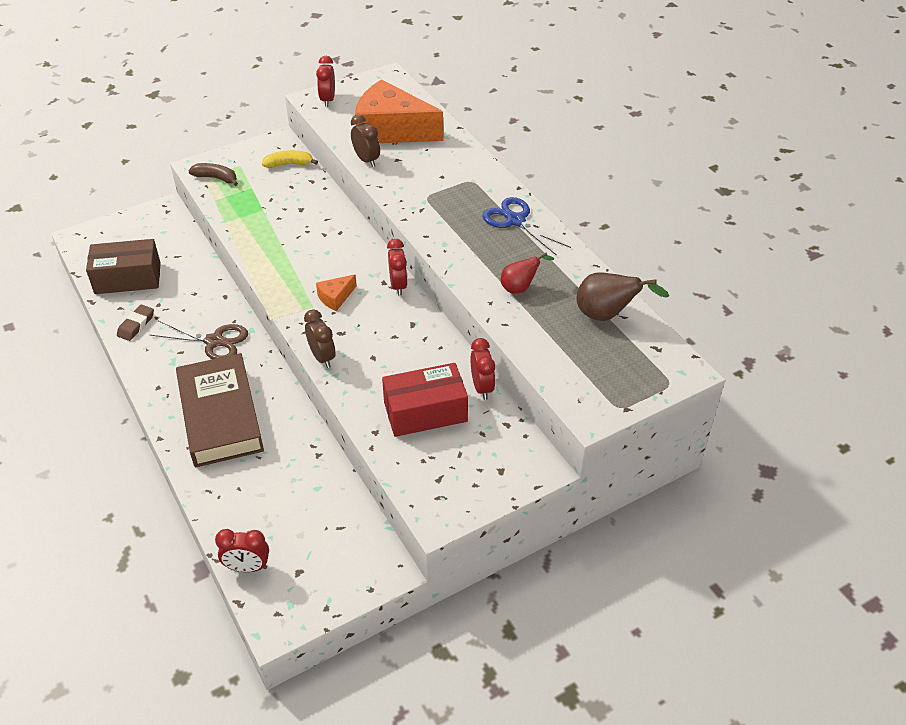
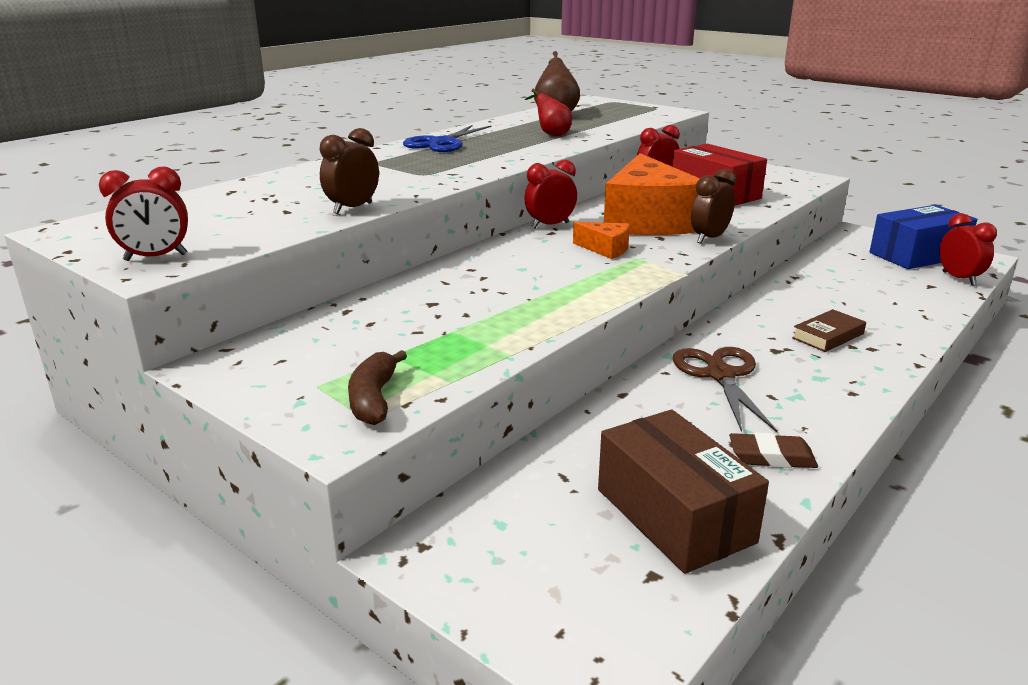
camera: 110 degrees left, 20 degrees down
(221, 416) = (828, 336): brown book -> brown book, size x0.41
(289, 164) = (299, 339): yellow banana -> none
(308, 576) = (917, 255): none -> blue box
(391, 130) = (259, 207): orange cheese -> orange cheese (647, 220)

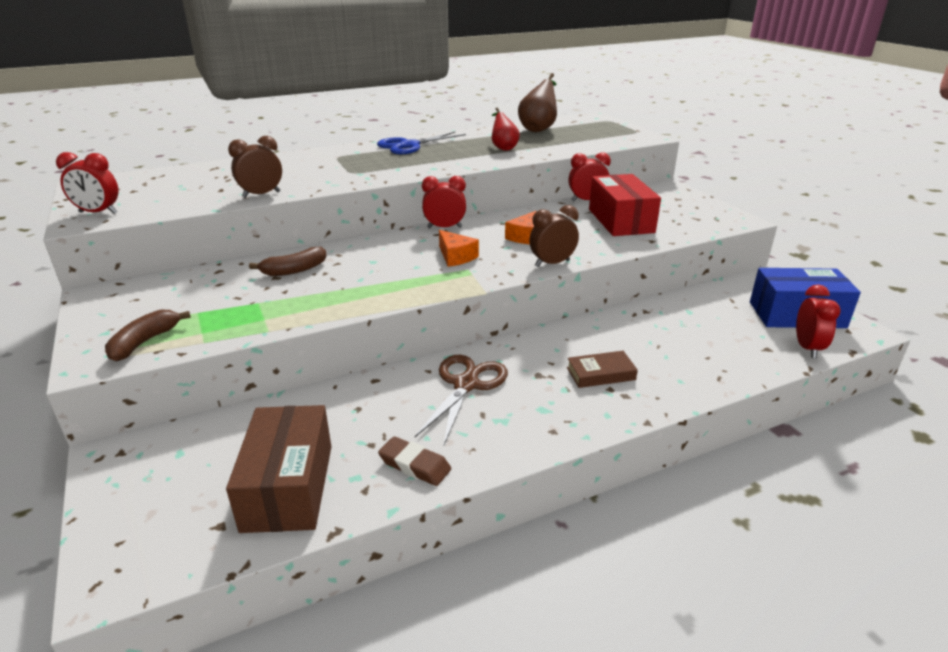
camera: 25 degrees right, 5 degrees up
(443, 293) = (294, 270): none -> brown banana
(647, 220) = (525, 237): orange cheese -> orange cheese, size x0.42

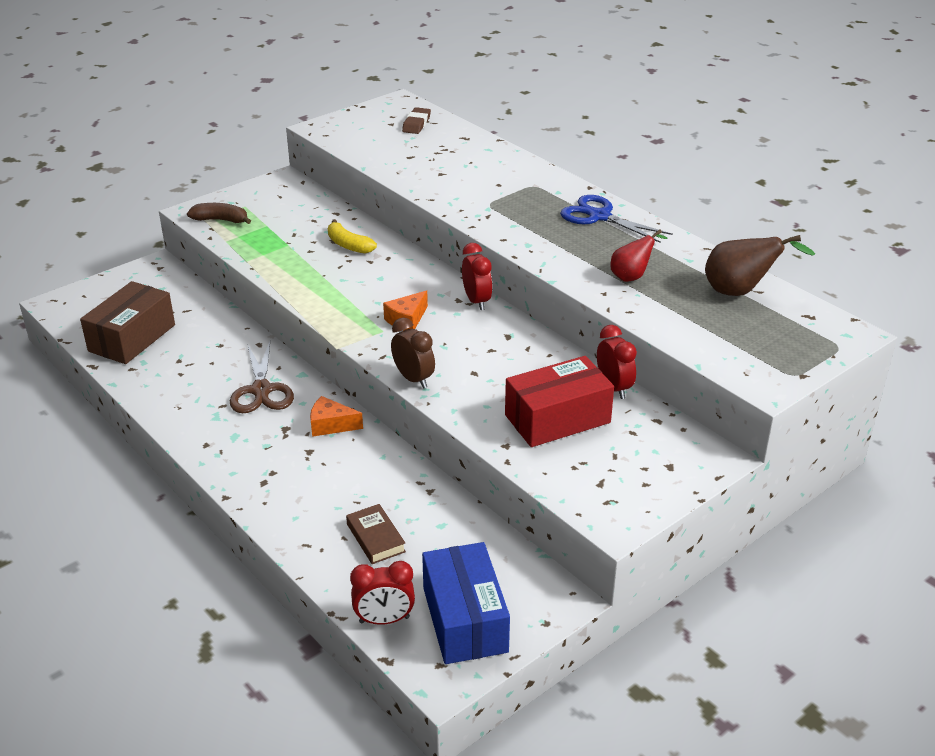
camera: 75 degrees right, 5 degrees up
(98, 213) = (338, 127): red clock -> none
(261, 194) = (406, 177): brown clock -> none
(288, 487) = (132, 338): brown box -> brown box turned 45 degrees counterclockwise
(294, 270) = (348, 245): brown banana -> yellow banana
(415, 465) = (157, 384): brown eraser -> brown eraser (416, 124)
(466, 384) = (261, 390): brown scissors -> brown scissors turned 75 degrees clockwise
(525, 237) = (475, 354): orange cheese -> orange cheese (331, 425)
(600, 373) = (295, 465): brown book -> brown book (376, 538)

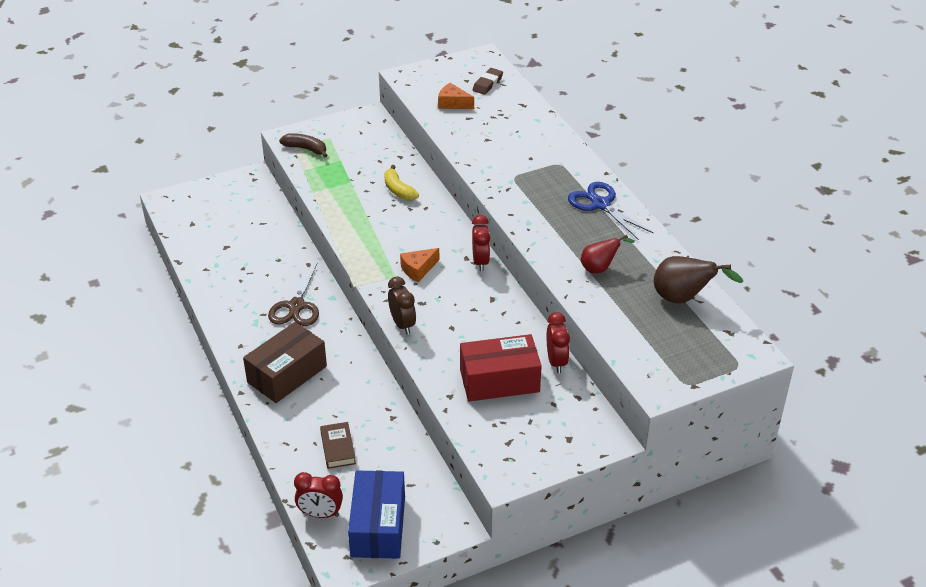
camera: 15 degrees right, 5 degrees up
(132, 338) = (214, 241): brown box -> brown box (287, 374)
(331, 425) = (338, 346): orange cheese -> orange cheese (453, 103)

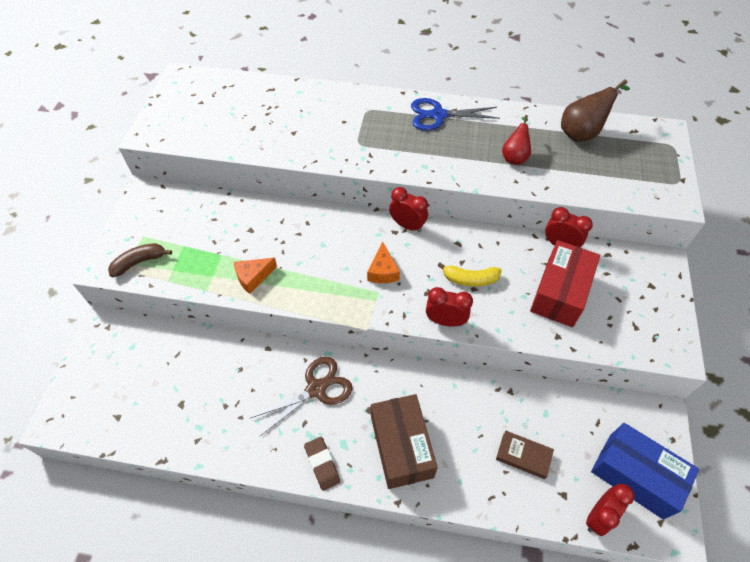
camera: 55 degrees left, 15 degrees up
(296, 306) = (316, 389): brown scissors -> brown scissors turned 75 degrees counterclockwise
(398, 190) = (266, 228): yellow banana -> yellow banana (470, 279)
(402, 324) = (445, 321): brown clock -> red clock
(453, 103) = (222, 126): orange cheese -> orange cheese (253, 277)
(487, 84) = (221, 93): brown eraser -> brown eraser (322, 464)

